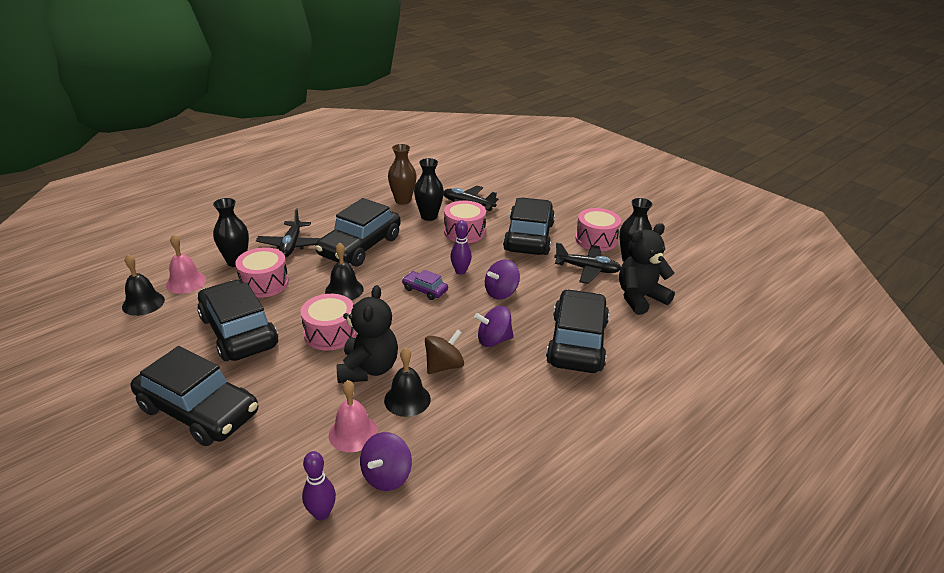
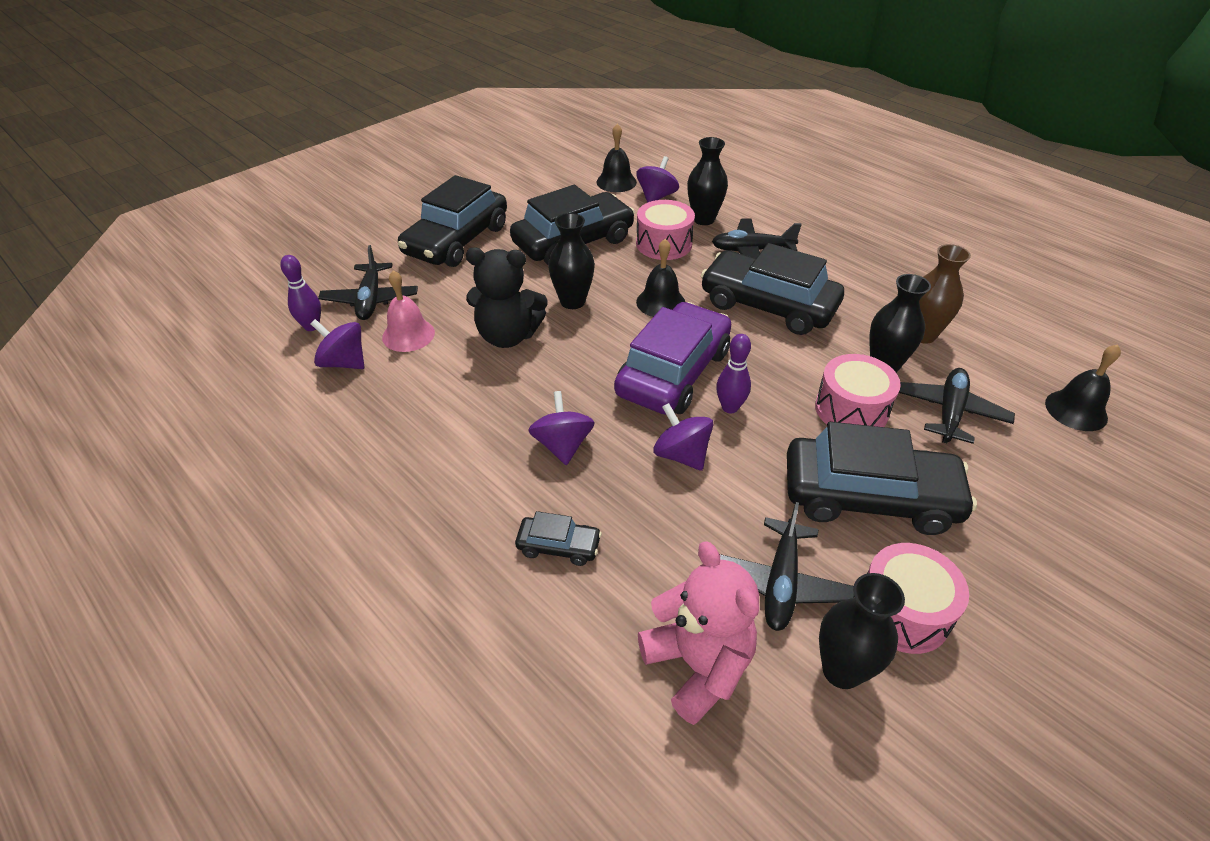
camera: 90 degrees right, 10 degrees up
(186, 282) = (656, 197): pink bell -> purple spinning top
(286, 469) = (371, 299): none -> black plane
(330, 333) = (572, 301): pink drum -> black vase
(407, 399) = (453, 369): black bell -> black bell (1076, 410)
(425, 290) = (673, 372): purple car -> purple car, size x2.23
(444, 366) = (510, 397): brown spinning top -> none
(577, 342) = (558, 546): black car -> black car, size x0.45
(640, 298) = (698, 665): black teddy bear -> pink teddy bear

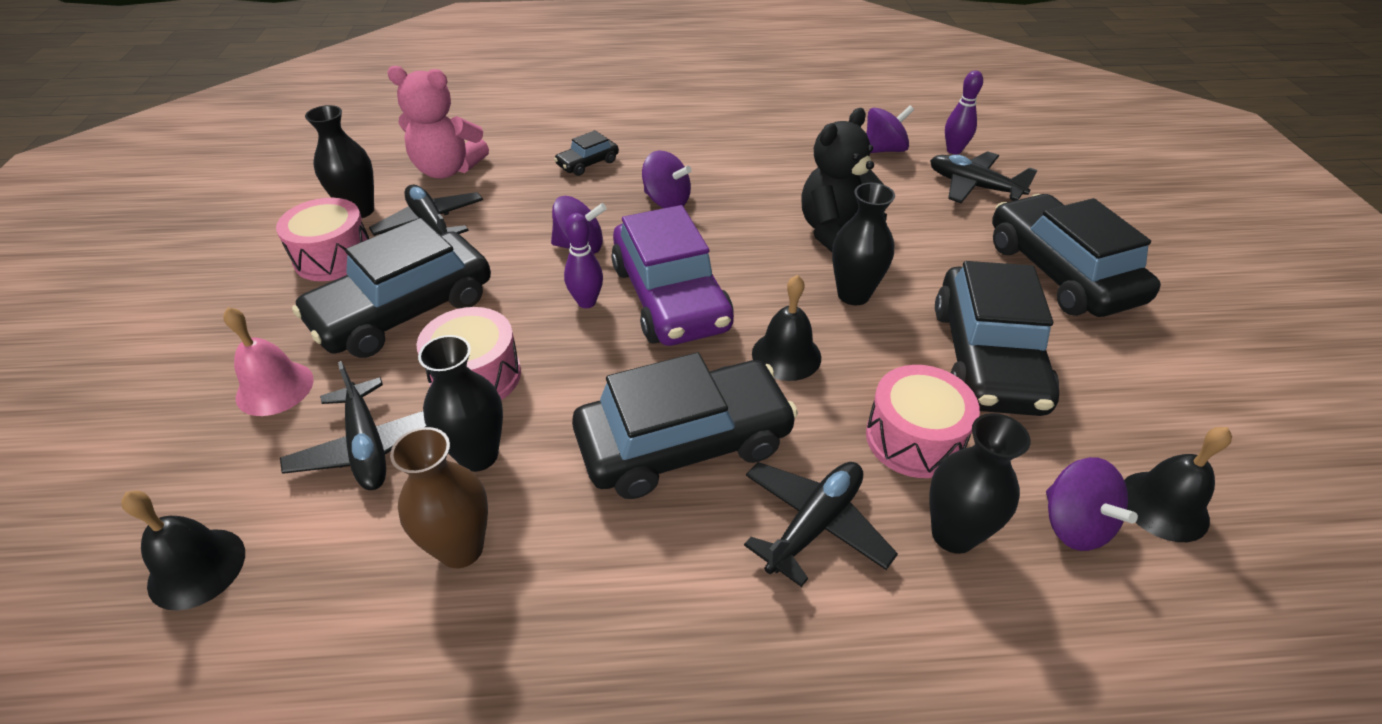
camera: 130 degrees right, 0 degrees up
(408, 335) = (893, 187): pink bell -> pink bell (275, 388)

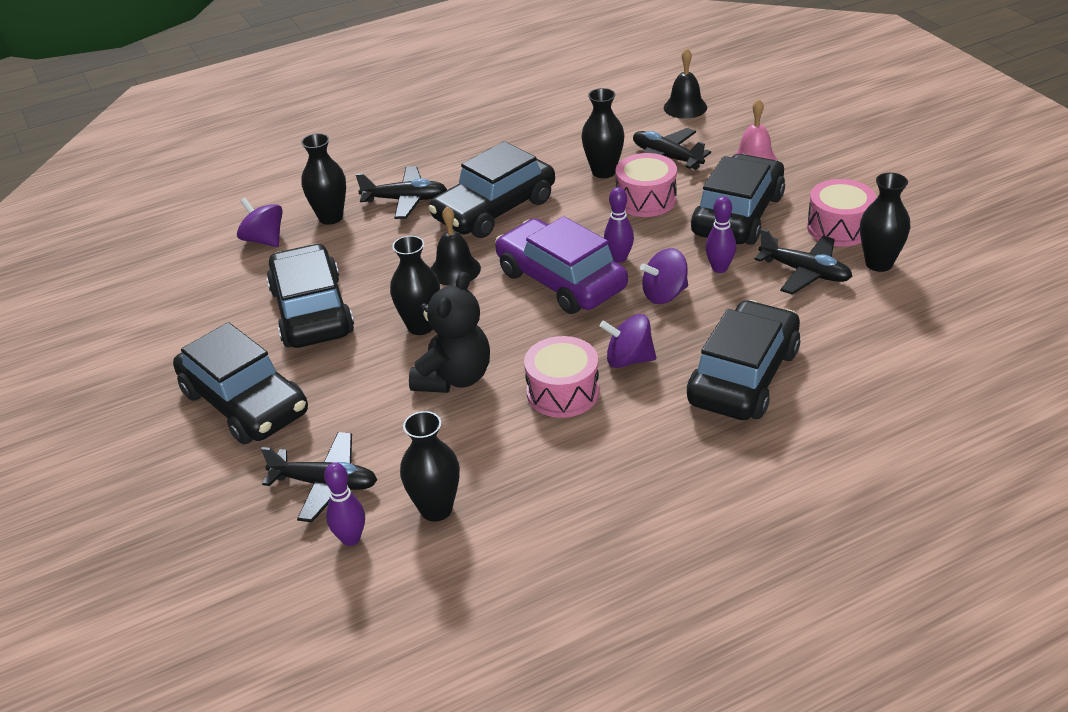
camera: 160 degrees right, 5 degrees down
(447, 169) = (865, 323): pink teddy bear -> none
(461, 548) = (575, 144): brown vase -> none
(500, 255) = (719, 268): none -> purple bowling pin
(587, 163) = (743, 376): black car -> black car, size x2.23
(814, 524) = (405, 200): black plane -> black plane turned 105 degrees counterclockwise
(883, 150) = (436, 509): purple spinning top -> black vase
(914, 438) = (358, 251): pink drum -> pink drum (563, 392)
(1163, 505) = (210, 263): black bell -> none

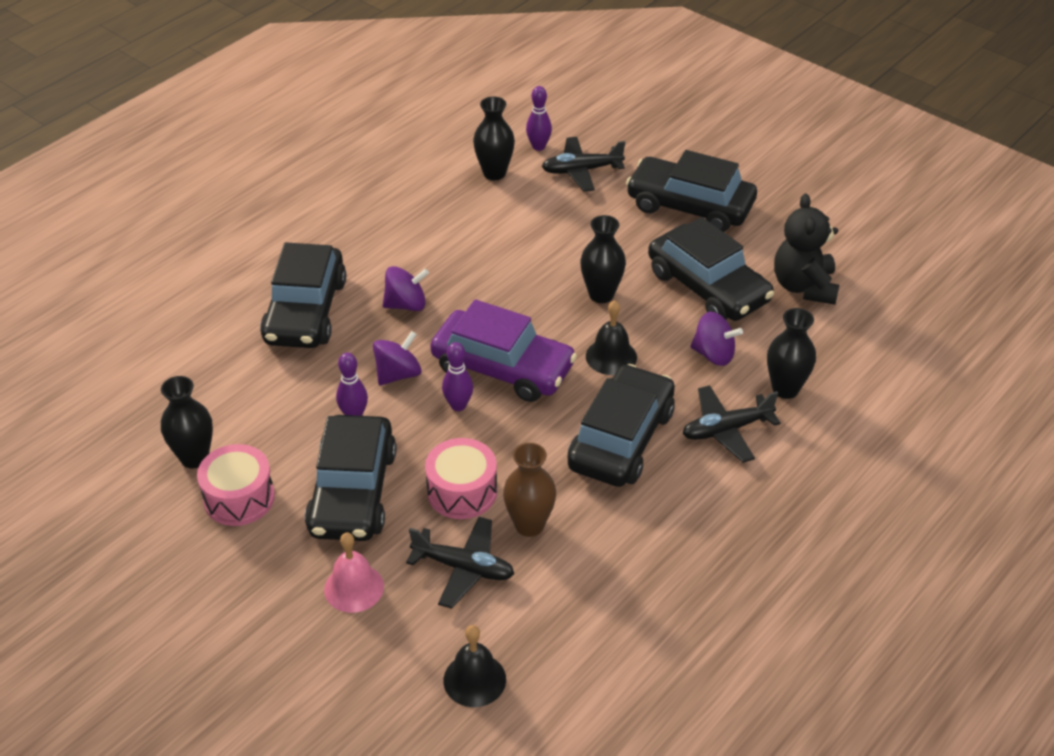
camera: 155 degrees right, 5 degrees up
(264, 240) = (825, 347): purple spinning top -> purple spinning top (713, 354)
(454, 378) = (541, 259): black teddy bear -> black teddy bear (804, 286)
(563, 392) = (448, 266): pink drum -> none
(603, 172) = (529, 525): black vase -> brown vase
(805, 272) = (268, 430): black plane -> none

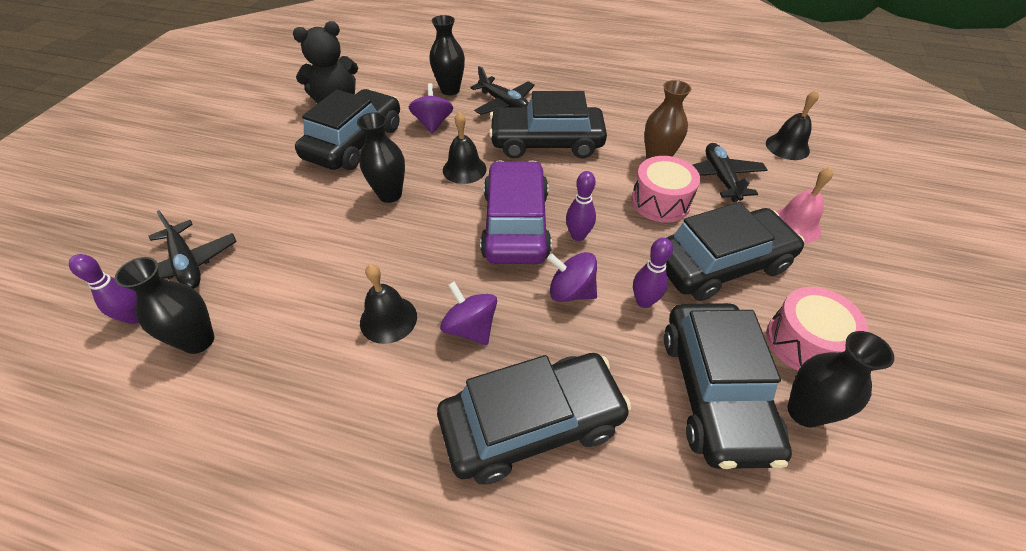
camera: 115 degrees left, 5 degrees up
(447, 264) = (388, 319): none -> black bell
(690, 206) = (242, 176): black car -> black car (715, 391)

